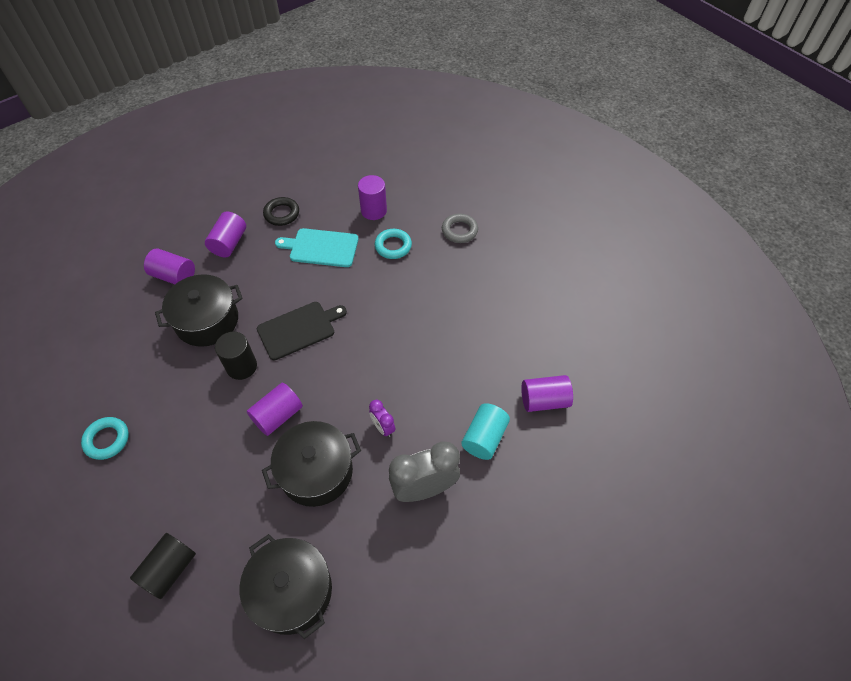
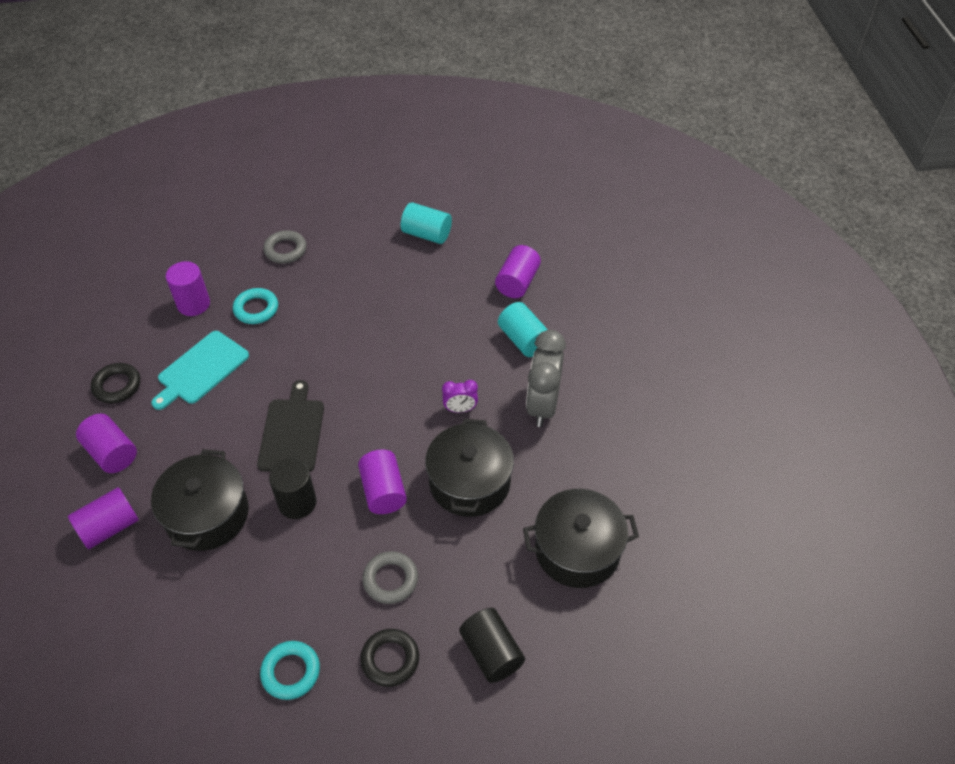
camera: 60 degrees left, 5 degrees down
(138, 498) = (390, 659): none -> black ring
(204, 462) = (390, 580): none -> grey ring
(545, 308) = (427, 234): none -> turquoise cylinder

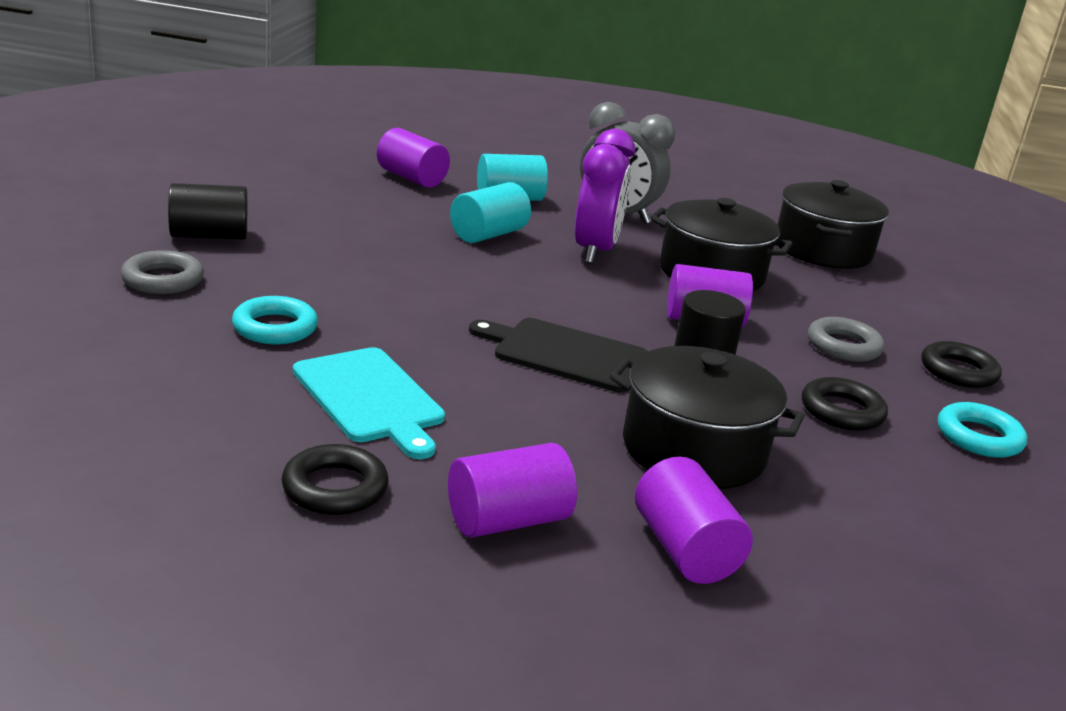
camera: 75 degrees left, 25 degrees down
(193, 304) = (196, 375): purple cylinder -> none
(289, 586) = (842, 411): none -> black ring
(427, 234) = (261, 195): turquoise cylinder -> turquoise cylinder (488, 234)
(460, 409) = (595, 251): purple clock -> purple clock, size x1.99
(491, 652) = (948, 318): black cylinder -> black cylinder (209, 236)

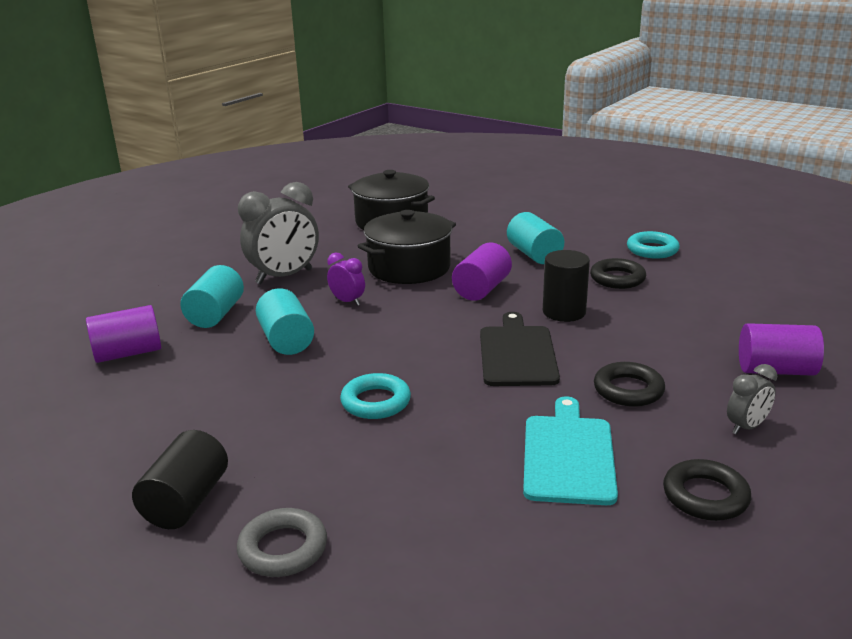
camera: 60 degrees left, 0 degrees up
(275, 328) = (424, 487): turquoise ring -> turquoise ring (376, 402)
(370, 398) = (568, 455): turquoise cutting board -> turquoise cutting board turned 75 degrees counterclockwise
(507, 520) = (746, 427): purple cylinder -> grey clock
(565, 354) = (517, 353): black cutting board -> black cutting board turned 135 degrees clockwise
(595, 251) = (347, 301): purple clock -> purple clock, size x0.50
(693, 450) = (659, 338): black pot -> none
(843, 346) = (534, 255): grey ring -> turquoise cylinder
(958, 371) = (575, 232): black ring -> black ring (628, 390)

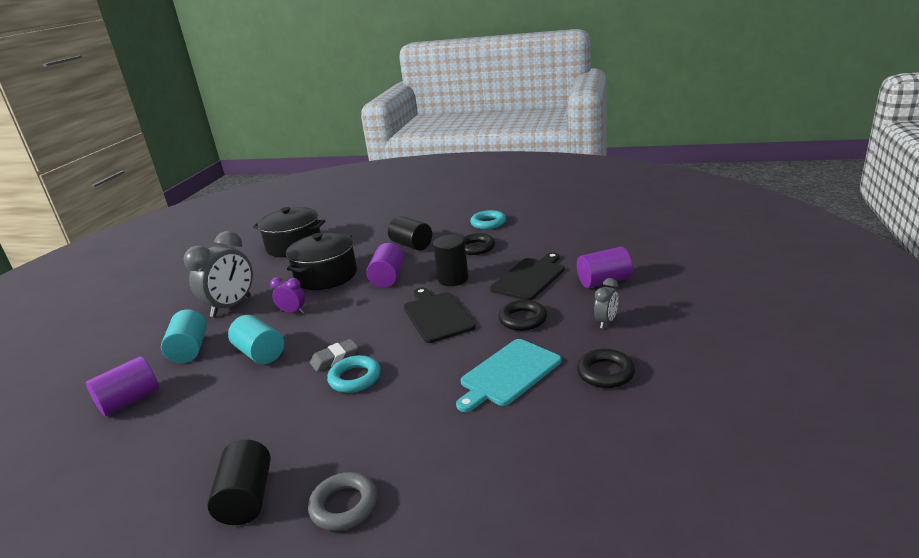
camera: 20 degrees left, 0 degrees up
(365, 371) = (335, 358): none -> grey eraser
(534, 255) = (411, 245): turquoise cylinder -> black cylinder
(568, 455) = (508, 374): turquoise cutting board -> turquoise cutting board turned 120 degrees counterclockwise
(669, 337) = (529, 278): none -> black cutting board

